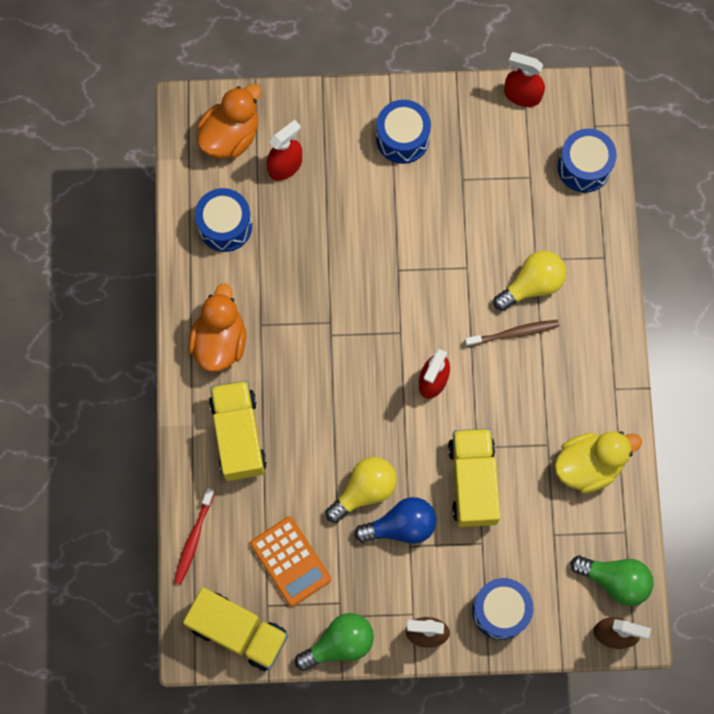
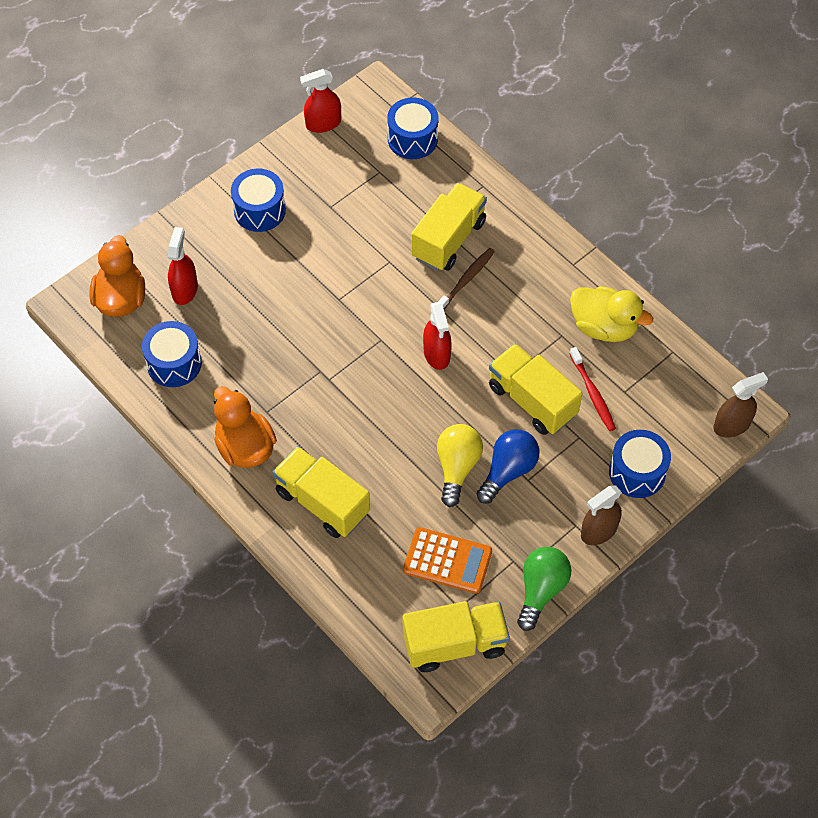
camera: 40 degrees left, 15 degrees down
(193, 539) = (355, 604): red toothbrush -> red toothbrush (592, 393)
(532, 285) = (448, 239): yellow light bulb -> yellow truck
(589, 465) = (604, 327): yellow duck -> yellow duck turned 90 degrees clockwise
(615, 580) = (697, 389): green light bulb -> none

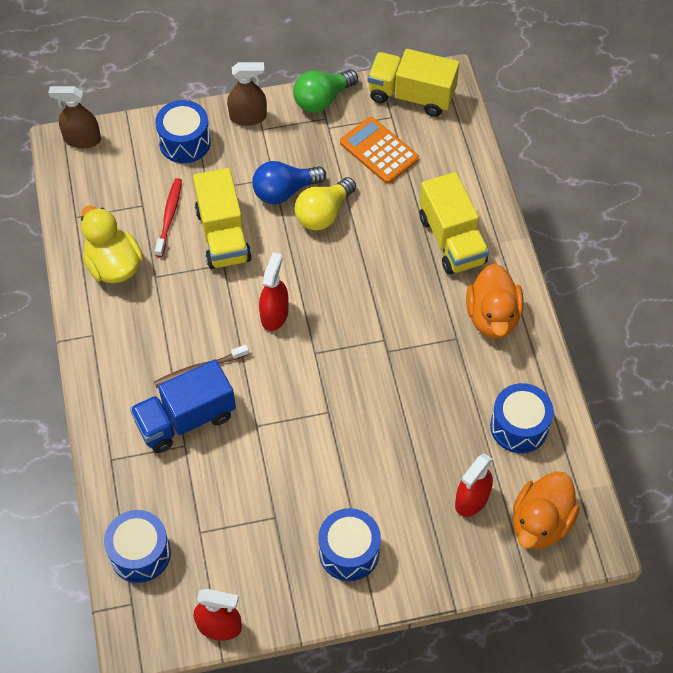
camera: 150 degrees left, 0 degrees up
(448, 239) = (185, 419): yellow truck -> blue truck

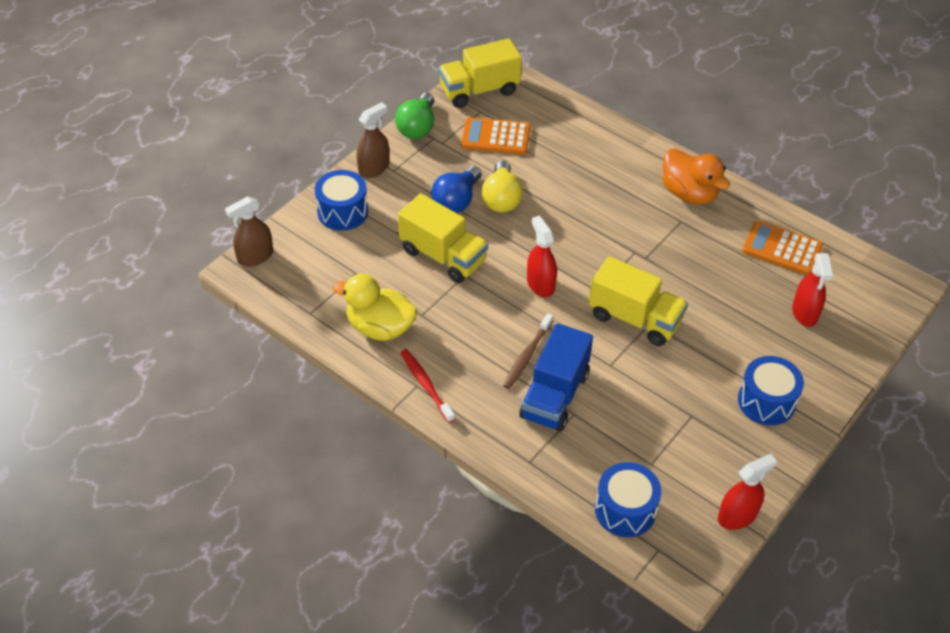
camera: 40 degrees left, 10 degrees down
(169, 216) = (387, 268): red toothbrush -> red toothbrush (426, 385)
(452, 240) = (609, 163): yellow truck -> yellow truck (635, 318)
(519, 426) = (782, 249): blue drum -> orange calculator
(540, 522) = (861, 297): orange duck -> none

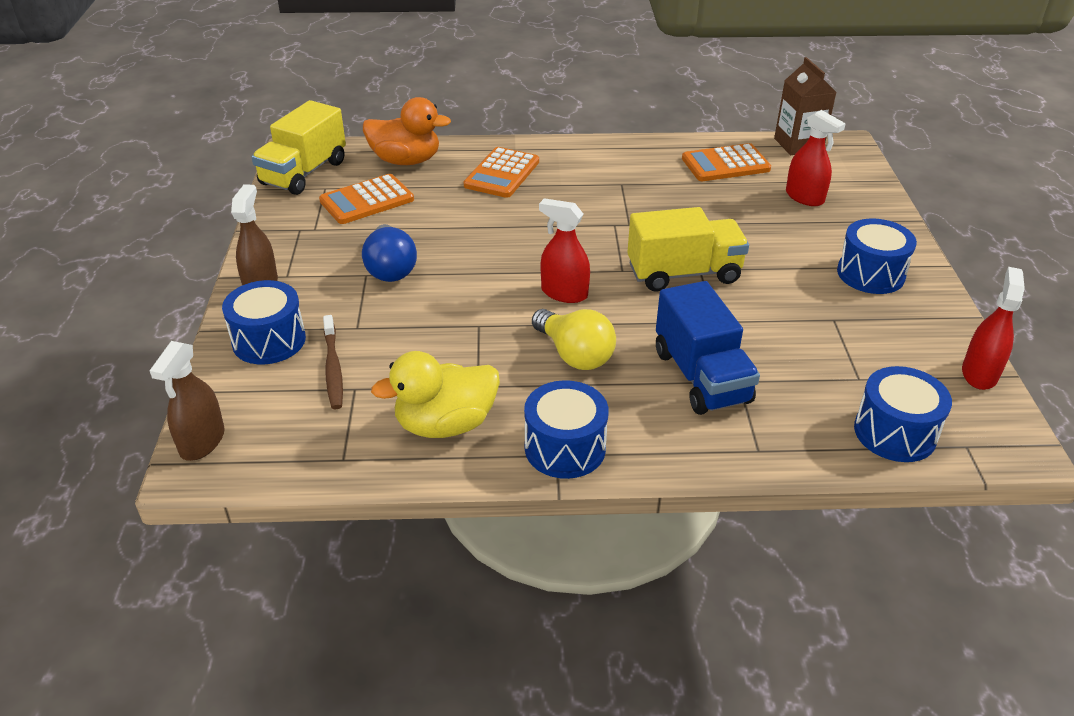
camera: 40 degrees left, 10 degrees down
(417, 127) = (271, 228): green light bulb -> none
(426, 385) = (565, 448): red toothbrush -> blue drum
(443, 256) = (435, 321): yellow truck -> none
(501, 198) = (435, 245): yellow light bulb -> yellow light bulb (574, 354)
(527, 356) = (631, 359): brown toothbrush -> brown toothbrush (333, 368)
(607, 164) = (502, 174): none -> orange calculator
(689, 193) = (601, 162): orange duck -> orange duck (406, 161)
(866, 264) = (798, 144): none -> brown carton

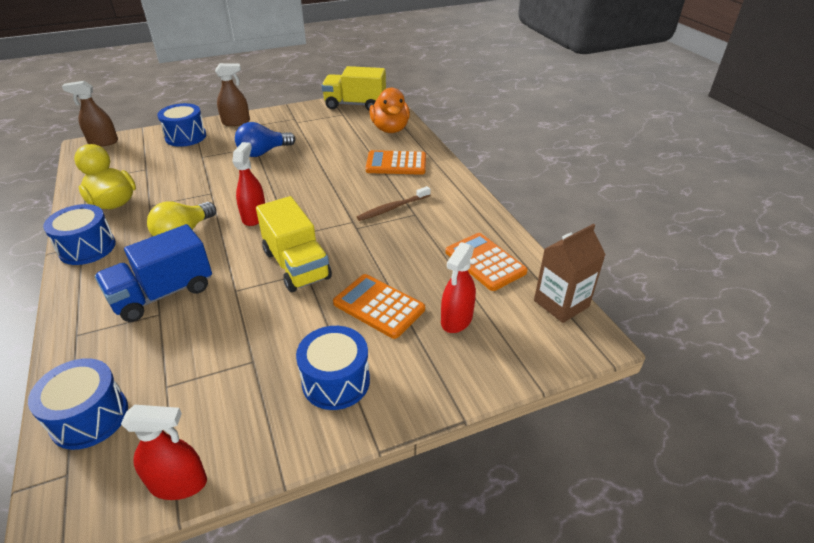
camera: 70 degrees right, 0 degrees up
(333, 368) = (163, 159): brown toothbrush -> brown toothbrush (392, 208)
(367, 200) = (335, 129): orange calculator -> orange calculator (379, 306)

